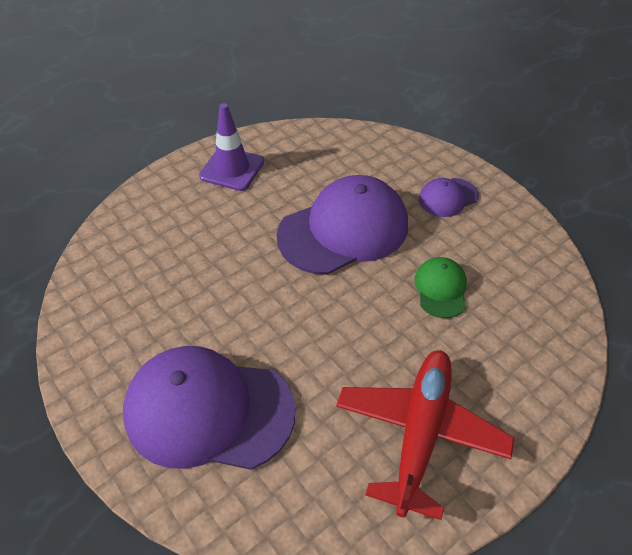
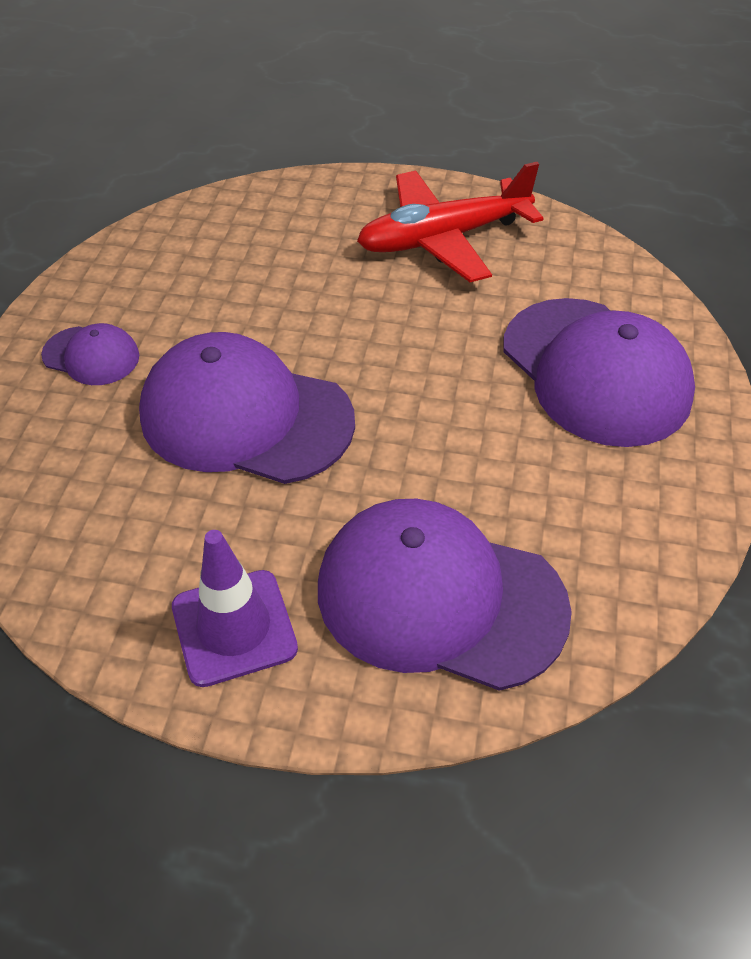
camera: 130 degrees left, 0 degrees up
(168, 233) = (439, 597): none -> purple cap
(441, 289) = (261, 296): green cap -> none

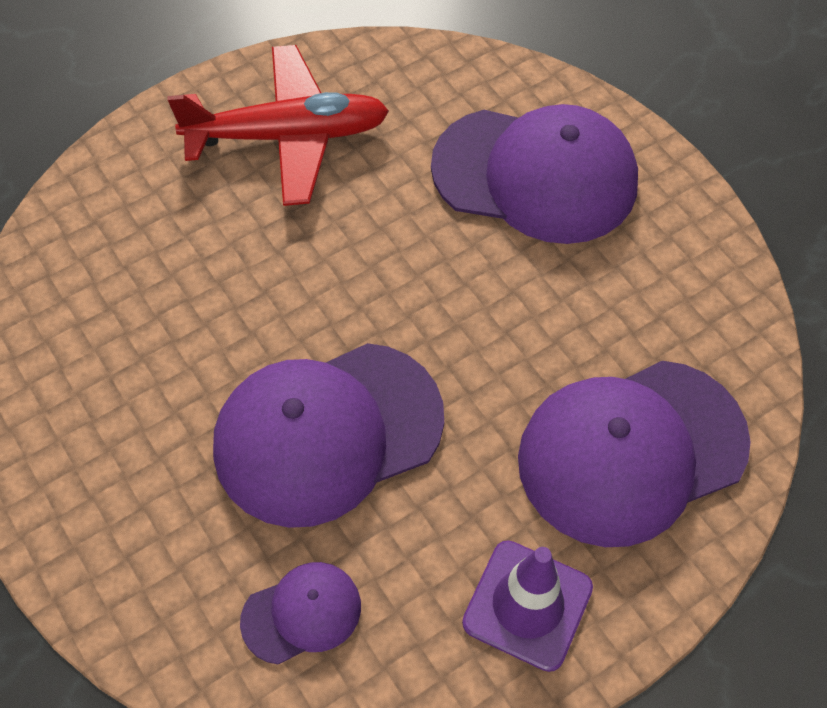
camera: 45 degrees left, 10 degrees up
(91, 356) = (123, 492): purple cap -> purple cap (302, 613)
(443, 239) = (288, 136): red plane -> red plane turned 120 degrees counterclockwise

